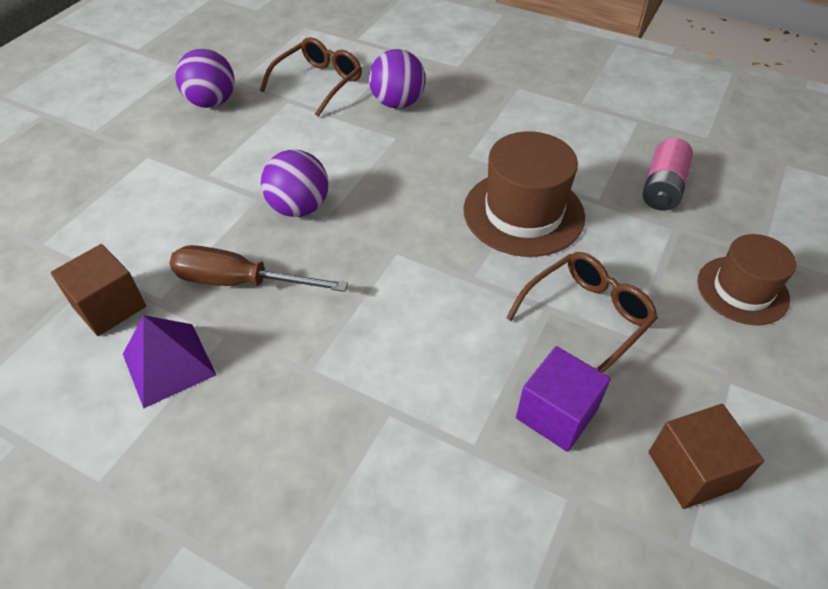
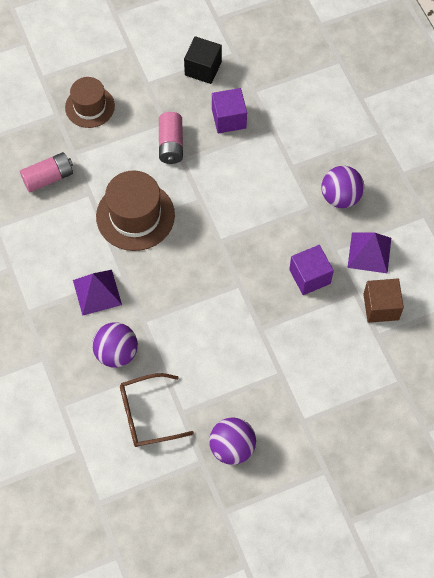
camera: 140 degrees left, 15 degrees up
(240, 282) = (310, 276): brown screwdriver -> purple cube
(299, 208) = (246, 305): purple ball -> purple ball (340, 197)
(474, 131) = (97, 292): none -> purple pyramid
(586, 317) = (171, 144): brown glasses -> pink battery
(692, 470) = (203, 68): brown cube -> black cube

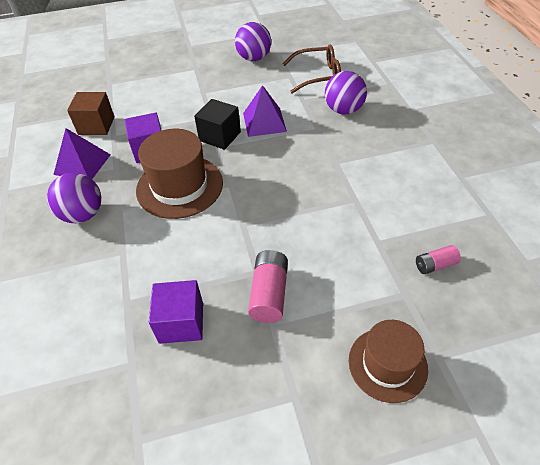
camera: 170 degrees left, 15 degrees down
(48, 178) = (435, 265): pink battery -> pink battery, size x0.61
(97, 292) = (364, 151): purple pyramid -> purple pyramid (264, 122)
(135, 216) = (322, 214): brown hat -> brown hat (179, 186)
(203, 68) = (198, 415): black cube -> black cube (220, 136)

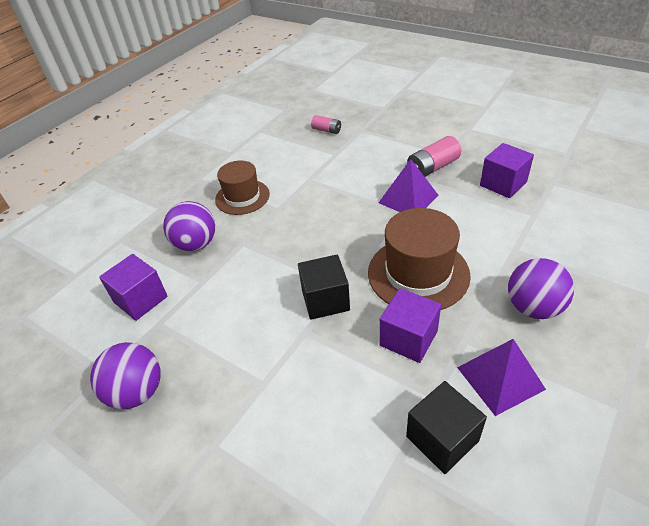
camera: 130 degrees left, 5 degrees down
(96, 125) = (442, 438): brown cube -> black cube
(264, 122) = (268, 284): purple pyramid -> purple pyramid (408, 199)
(318, 76) = (140, 299): brown glasses -> purple cube
(387, 364) = (410, 117): brown hat -> brown hat (242, 197)

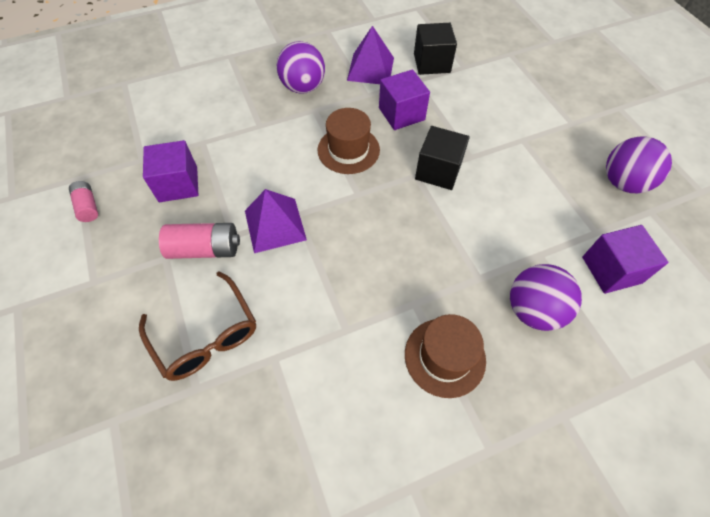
camera: 150 degrees left, 15 degrees up
(326, 130) = (237, 428): pink battery -> pink battery (88, 206)
(380, 143) = (206, 336): none -> brown glasses
(418, 273) = (348, 150): brown hat -> brown hat, size x0.66

